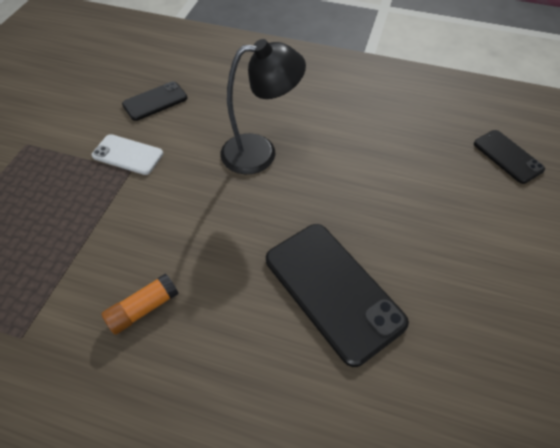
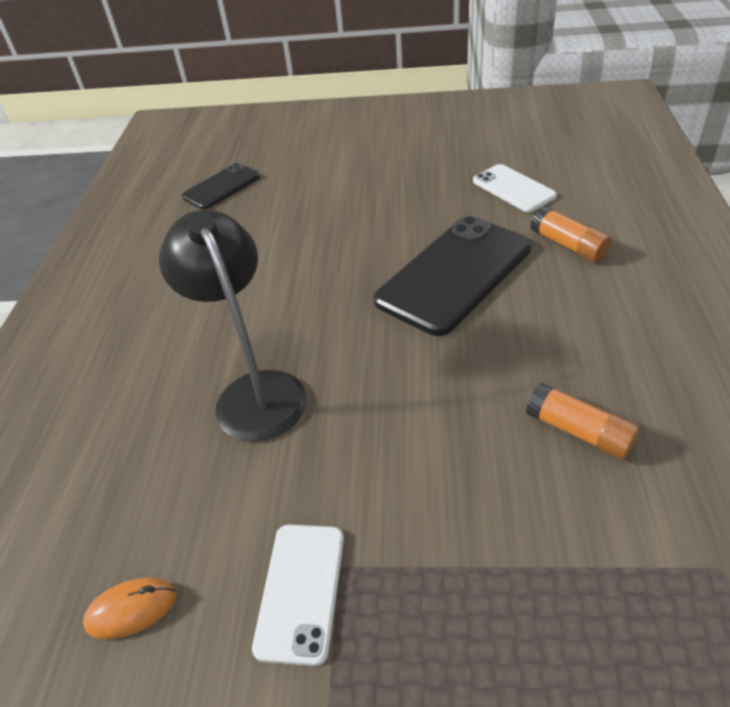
camera: 100 degrees left, 10 degrees down
(155, 101) = (131, 609): black phone -> orange mouse
(344, 403) = (568, 245): none -> orange glue stick
(461, 395) = (513, 189): none -> white phone

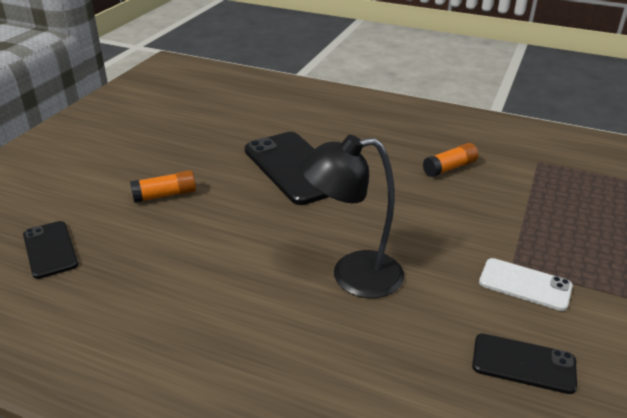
camera: 75 degrees left, 10 degrees down
(131, 609) = (523, 363): orange mouse -> black phone
(513, 189) = (226, 124): white phone -> none
(568, 245) = (303, 126): orange glue stick -> orange glue stick (165, 195)

